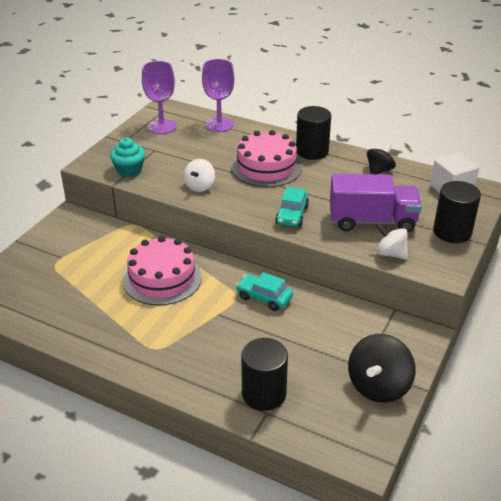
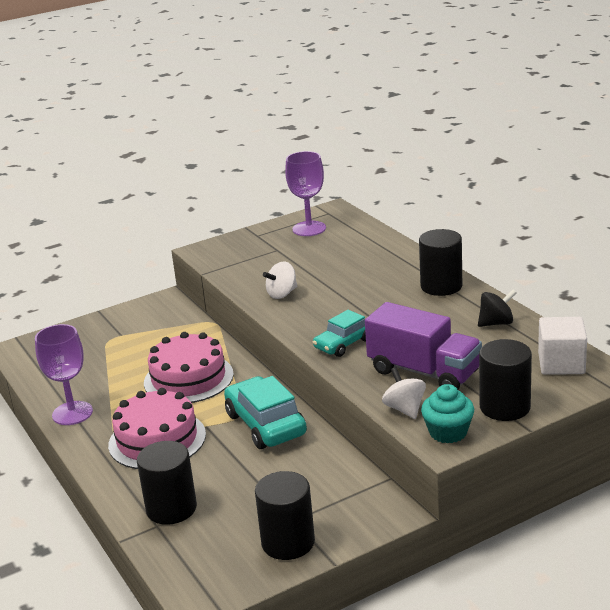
camera: 35 degrees right, 10 degrees down
(129, 170) = (232, 263): turquoise cupcake -> turquoise cupcake (448, 432)
(219, 125) = (370, 238): purple goblet -> purple goblet (72, 413)
(264, 297) = (265, 424): turquoise car -> turquoise car, size x1.60
(266, 167) = (372, 291): pink cake -> pink cake (157, 439)
(378, 386) = (288, 542): black spinning top -> black cylinder

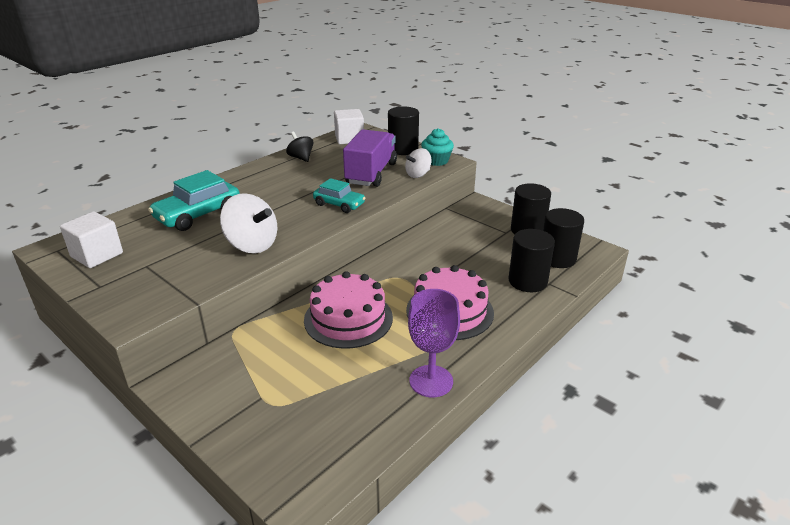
camera: 110 degrees left, 5 degrees up
(265, 424) = (407, 262): turquoise car -> turquoise car (198, 214)
(282, 294) = (252, 245): white spinning top -> white spinning top, size x1.62
(309, 229) = (97, 255): purple goblet -> white cube
(441, 286) = (243, 179): black cylinder -> black cylinder (557, 258)

